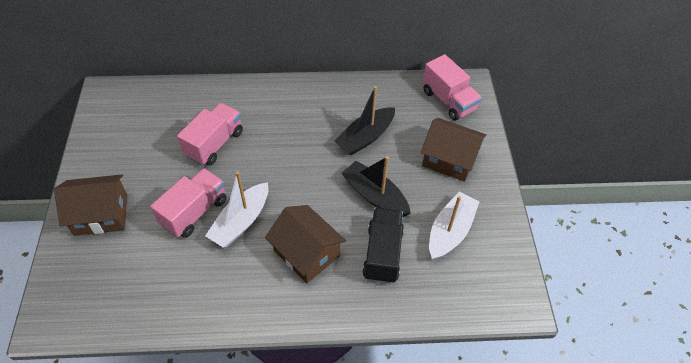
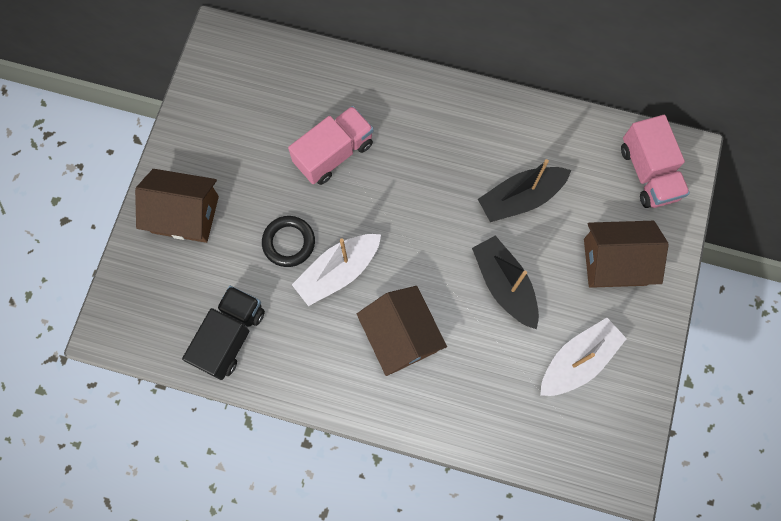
camera: 20 degrees right, 20 degrees up
(194, 212) = (289, 242): pink truck -> black ring
(382, 253) = (488, 364): black truck -> black truck (230, 336)
(449, 159) = (615, 262): brown house -> brown house turned 45 degrees counterclockwise

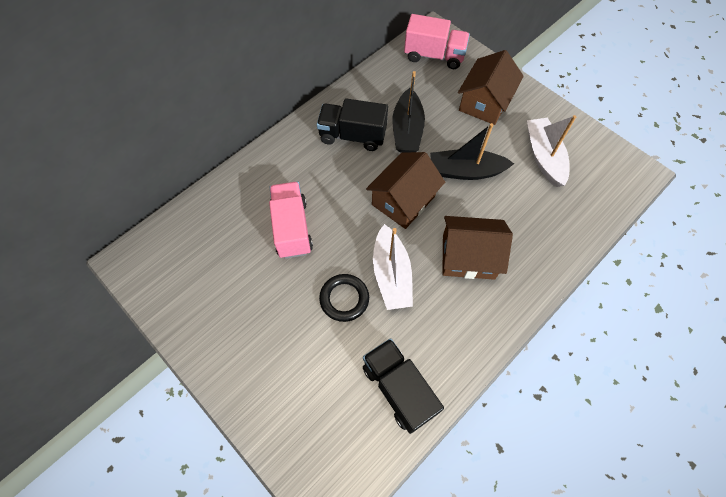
camera: 60 degrees left, 10 degrees down
(185, 214) = (265, 371): brown house -> brown house (403, 200)
(477, 148) = (352, 136): none -> black truck

